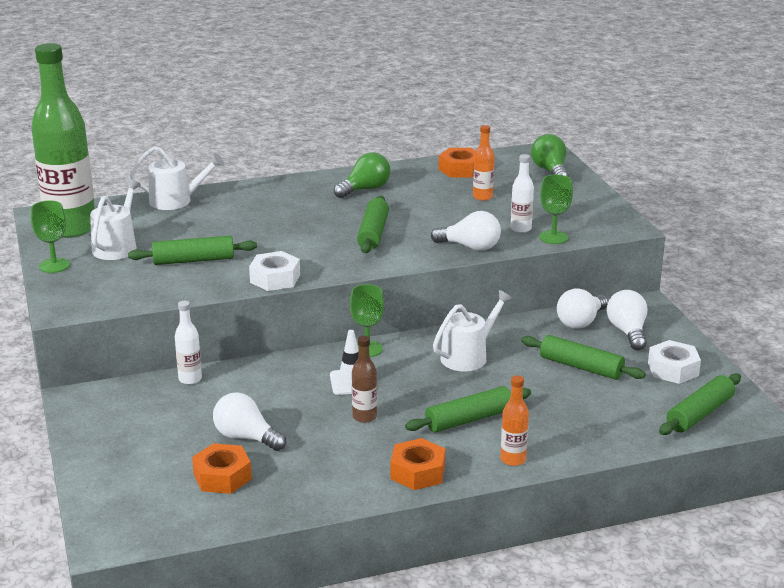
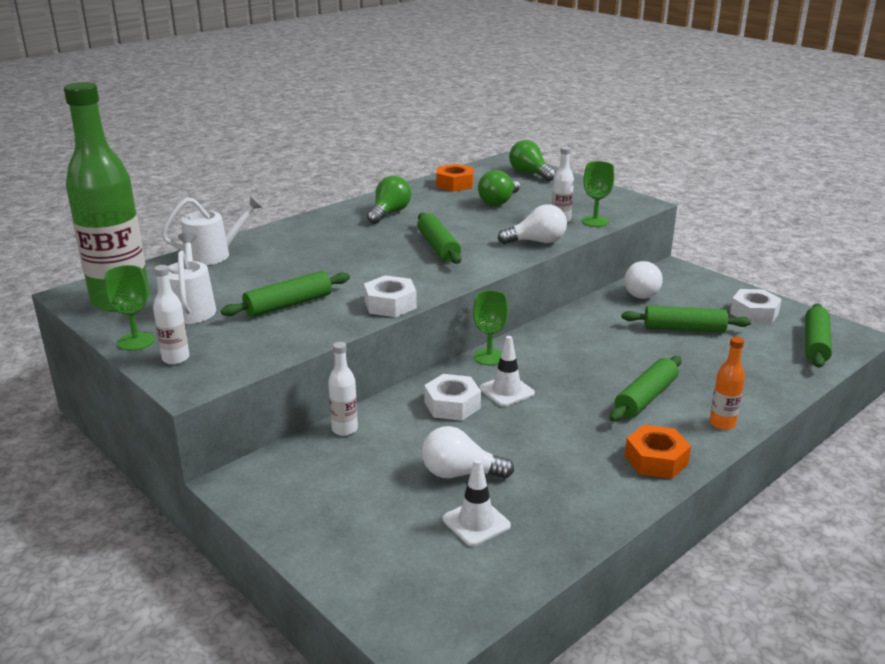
camera: 25 degrees left, 0 degrees up
(70, 286) = (176, 359): none -> white bottle
(222, 476) = (476, 522): orange nut -> white traffic cone
(294, 382) = (452, 405): none -> white nut
(364, 417) = (552, 420): brown bottle -> none
(468, 356) = (584, 342): white watering can -> none
(482, 197) = (499, 201): orange bottle -> green light bulb
(627, 332) = (686, 292): white light bulb -> none

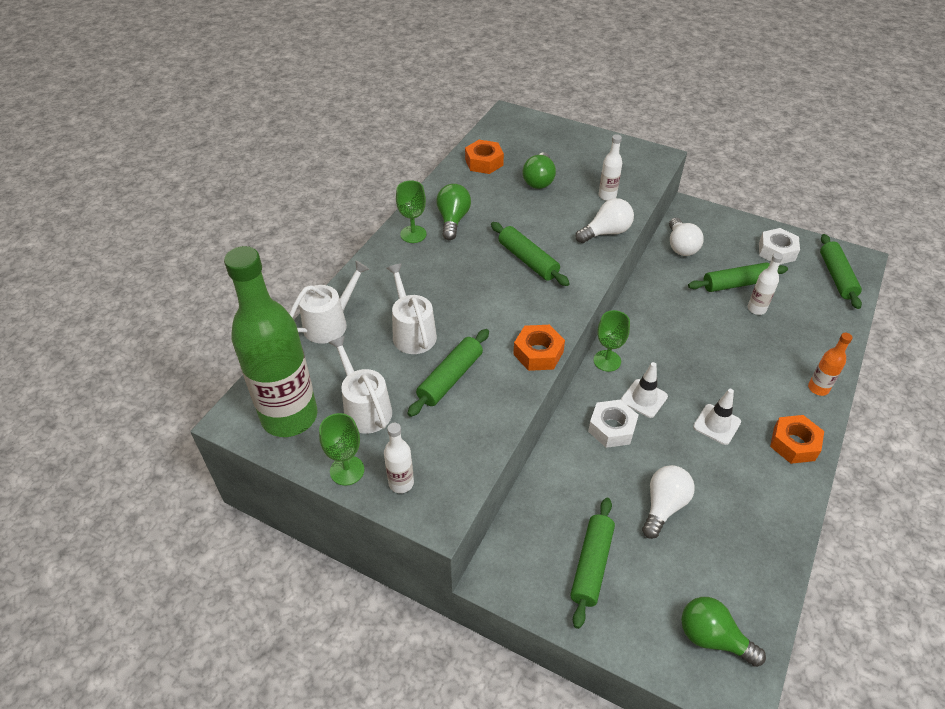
camera: 20 degrees left, 20 degrees up
(281, 272) = (412, 333): none -> white watering can
(344, 429) = (544, 484): white bottle -> white bottle (756, 309)
(390, 304) = (538, 353): white nut -> orange nut
(460, 473) = (663, 506): white light bulb -> white light bulb turned 135 degrees clockwise
(476, 522) = (706, 556): white traffic cone -> white traffic cone (716, 424)
(530, 173) = (540, 132): green light bulb -> green light bulb (712, 638)
(595, 221) = (636, 191): green goblet -> green goblet (413, 234)
(646, 398) = (750, 375): green rolling pin -> green rolling pin (591, 565)

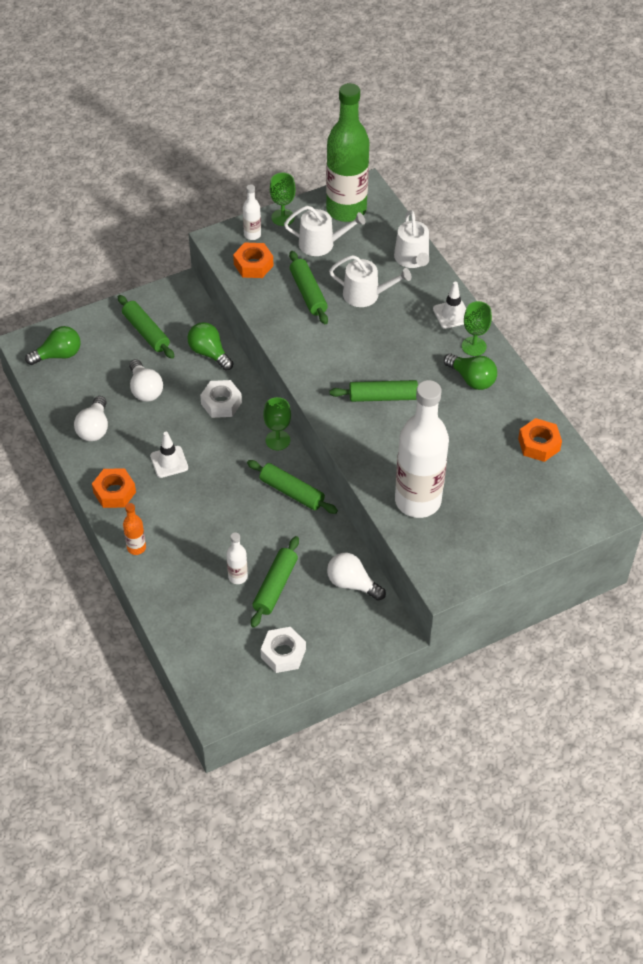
camera: 125 degrees right, 5 degrees up
(538, 353) = (287, 347): orange nut -> orange nut (253, 265)
(539, 180) = (479, 467): green light bulb -> green light bulb (209, 353)
(606, 232) = (372, 467): white light bulb -> white light bulb (94, 428)
(607, 196) = (417, 501): white bottle -> white bottle, size x2.39
(644, 398) = (227, 437): white traffic cone -> white traffic cone (451, 314)
(836, 276) = (216, 671): green rolling pin -> green rolling pin (292, 492)

